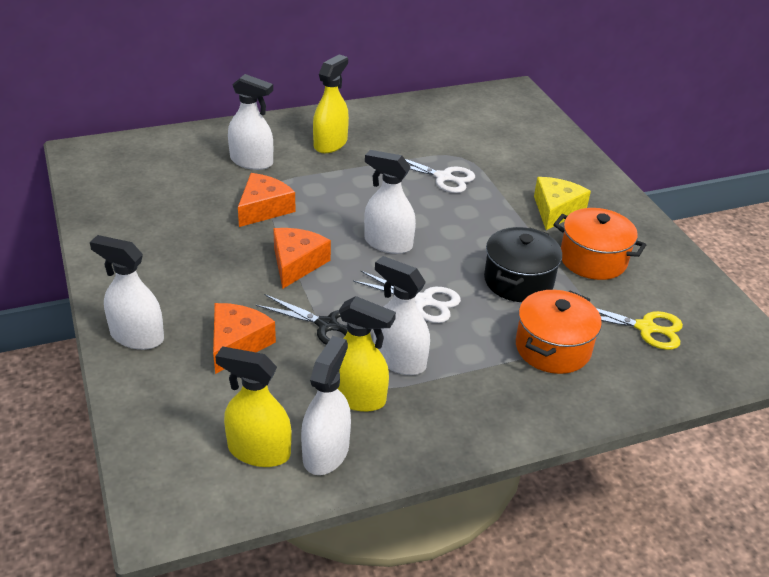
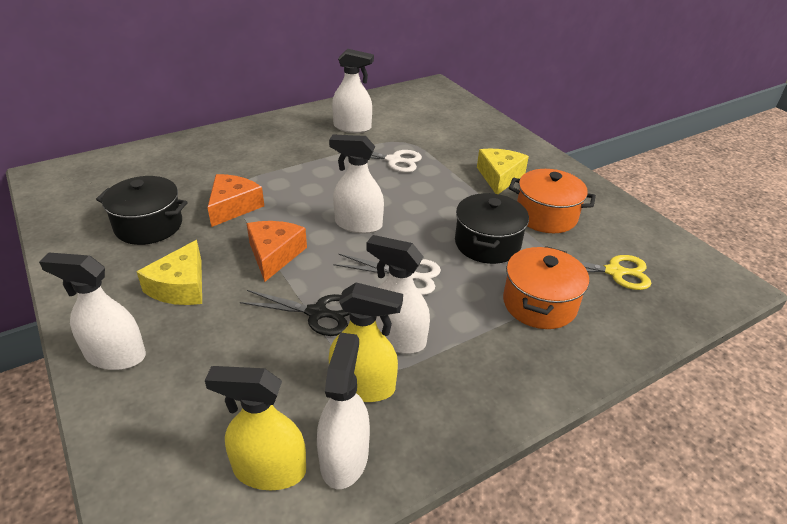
camera: 10 degrees left, 0 degrees up
(178, 218) = (149, 226): none -> black pot
(202, 282) = (180, 286): none -> yellow cheese
(237, 344) = (227, 347): orange cheese -> none
(251, 161) = (215, 166): white spray bottle -> white spray bottle (352, 127)
(330, 143) = (286, 143): yellow spray bottle -> none

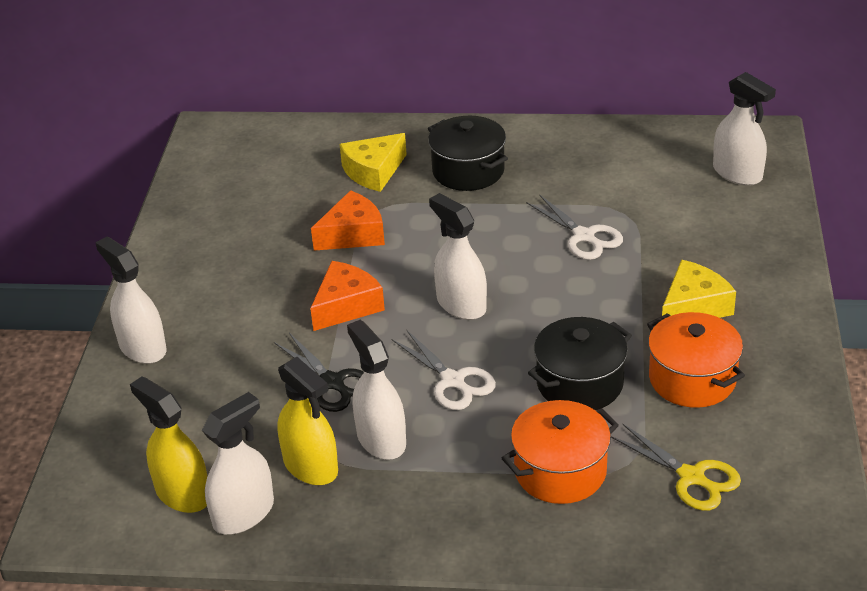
camera: 40 degrees right, 0 degrees up
(149, 226) = (258, 227): black pot -> black pot (468, 171)
(180, 286) = (238, 305): yellow cheese -> yellow cheese (373, 171)
(352, 127) = (580, 171): white spray bottle -> white spray bottle (737, 173)

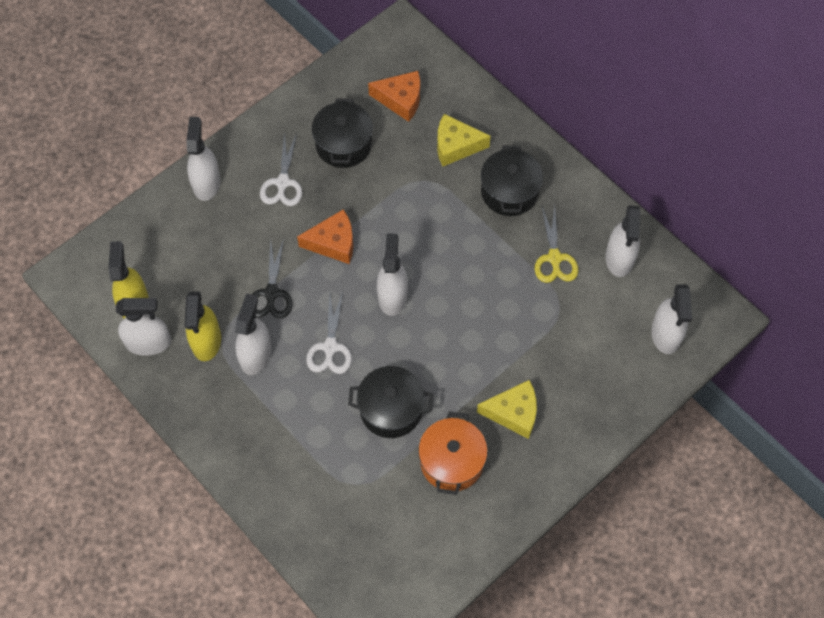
camera: 40 degrees right, 25 degrees up
(259, 234) = (343, 145): none -> black pot
(353, 234) = (392, 189): orange cheese -> orange cheese (400, 100)
(560, 471) = (317, 457): orange pot -> none
(583, 236) = (515, 304): white scissors -> white scissors (283, 182)
(627, 153) = (619, 258): none -> white spray bottle
(691, 477) = (375, 523): yellow scissors -> yellow scissors (554, 258)

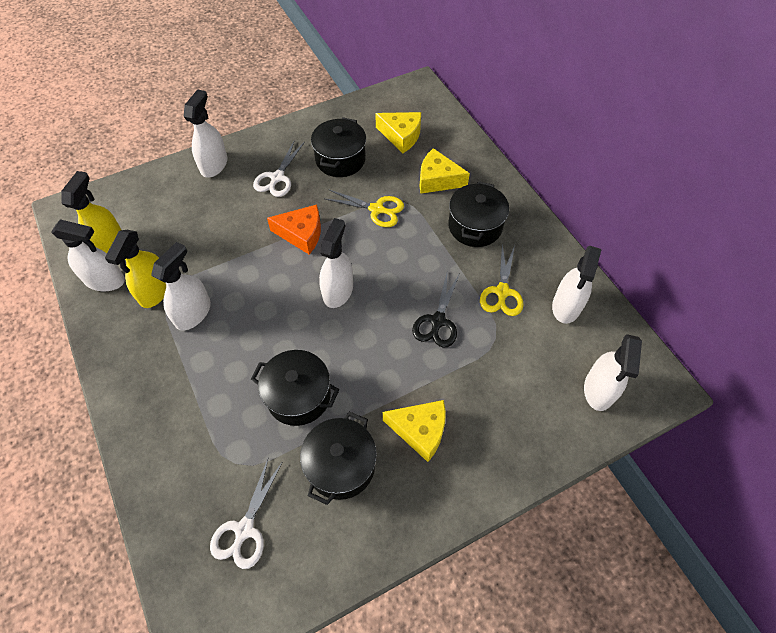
camera: 15 degrees right, 5 degrees down
(271, 293) = (230, 263): black scissors -> black scissors (438, 321)
(330, 347) = (263, 323): white scissors -> white scissors (244, 529)
(400, 100) = (401, 136): orange cheese -> yellow cheese
(402, 196) = (376, 209): none -> yellow scissors
(451, 461) = (341, 465): orange pot -> black pot

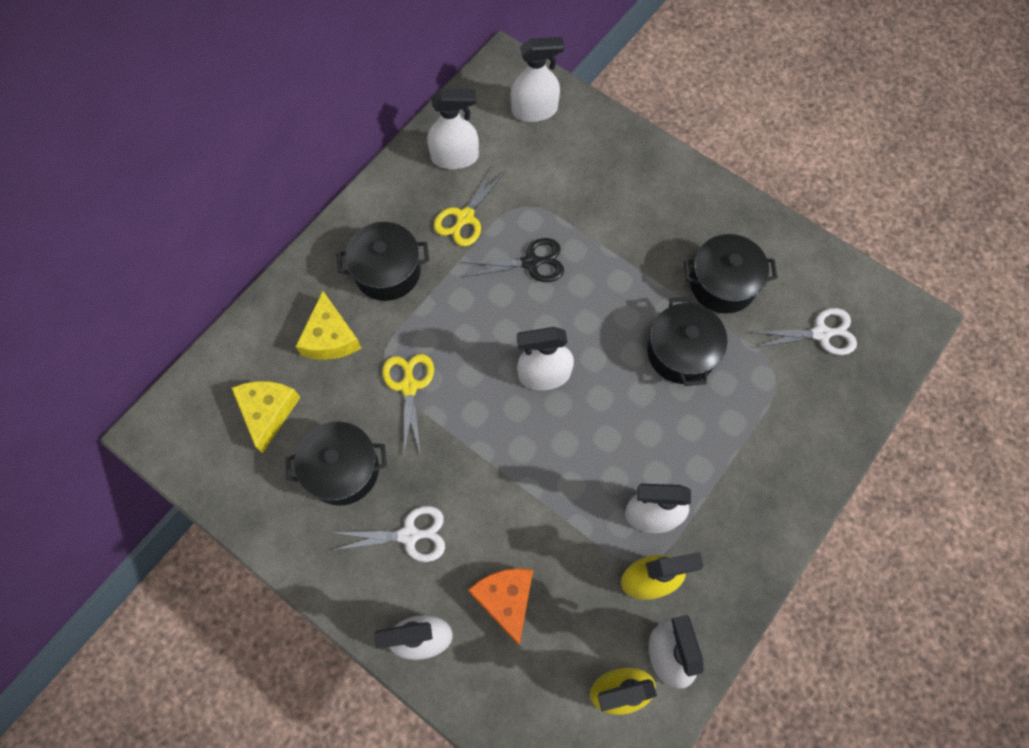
camera: 115 degrees left, 10 degrees up
(301, 234) = (486, 454): orange cheese -> orange cheese (506, 600)
(420, 431) = (653, 234): yellow cheese -> none
(502, 292) = (465, 217): yellow scissors -> yellow scissors turned 135 degrees clockwise

